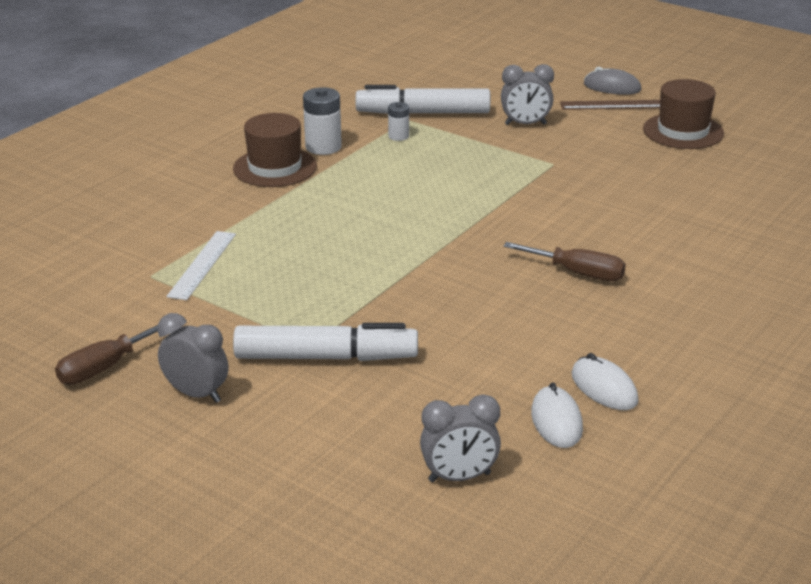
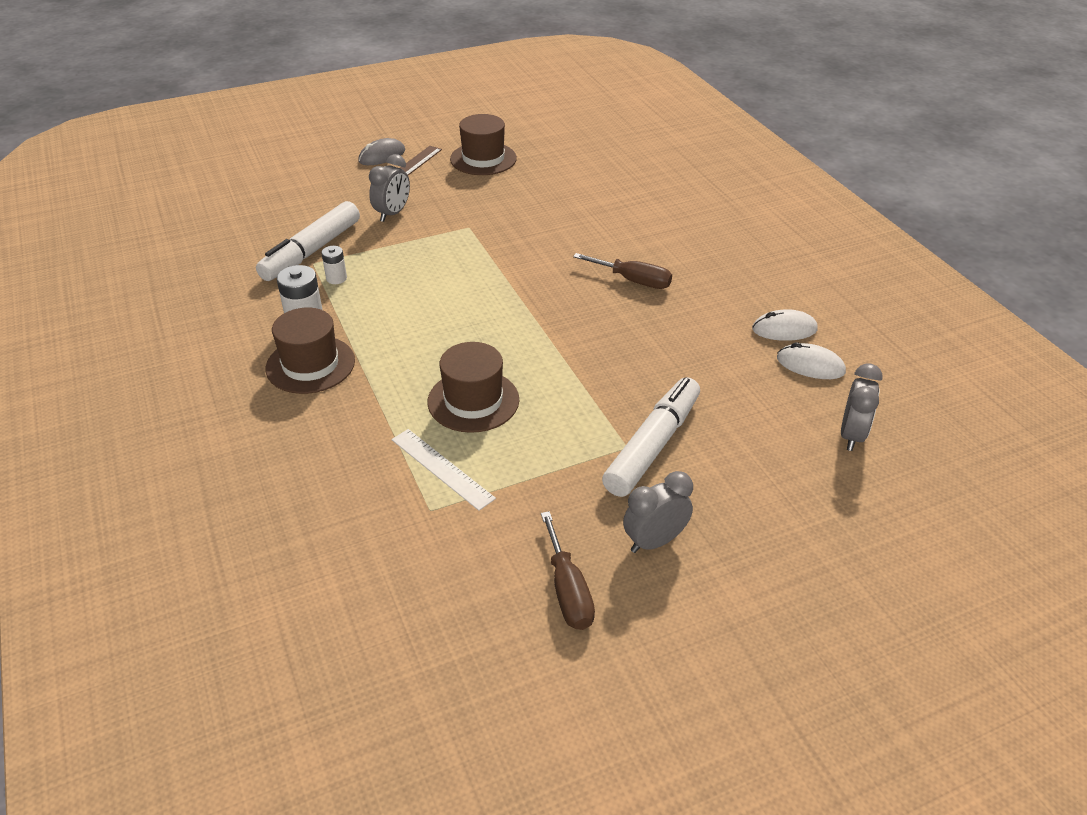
camera: 60 degrees left, 10 degrees up
(300, 250) = (473, 401): none -> brown hat
(578, 273) = (633, 281): brown screwdriver -> brown screwdriver turned 60 degrees clockwise

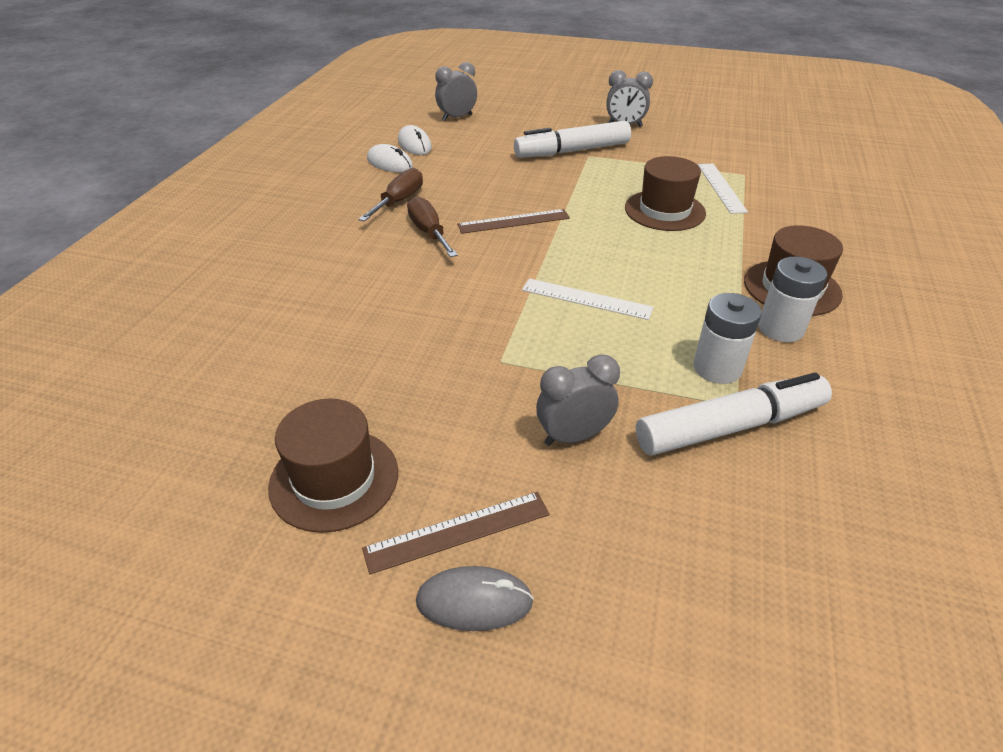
camera: 140 degrees left, 0 degrees up
(336, 278) = (717, 368): white battery -> white battery, size x1.70
(458, 284) = (586, 299): none -> white ruler
(568, 590) = (690, 128): brown screwdriver -> brown screwdriver (399, 201)
(587, 322) = (513, 221): none -> brown ruler

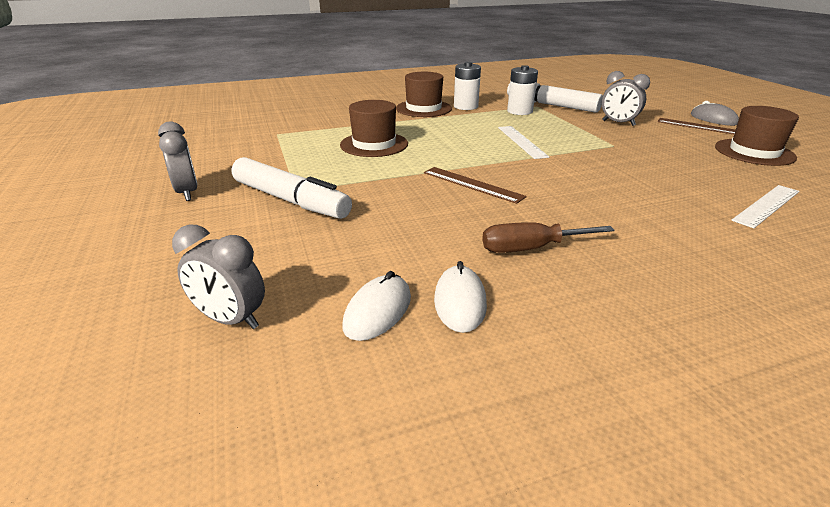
camera: 125 degrees left, 10 degrees down
(429, 232) = (550, 210): brown screwdriver -> none
(721, 187) = (310, 136): white ruler -> white ruler (767, 205)

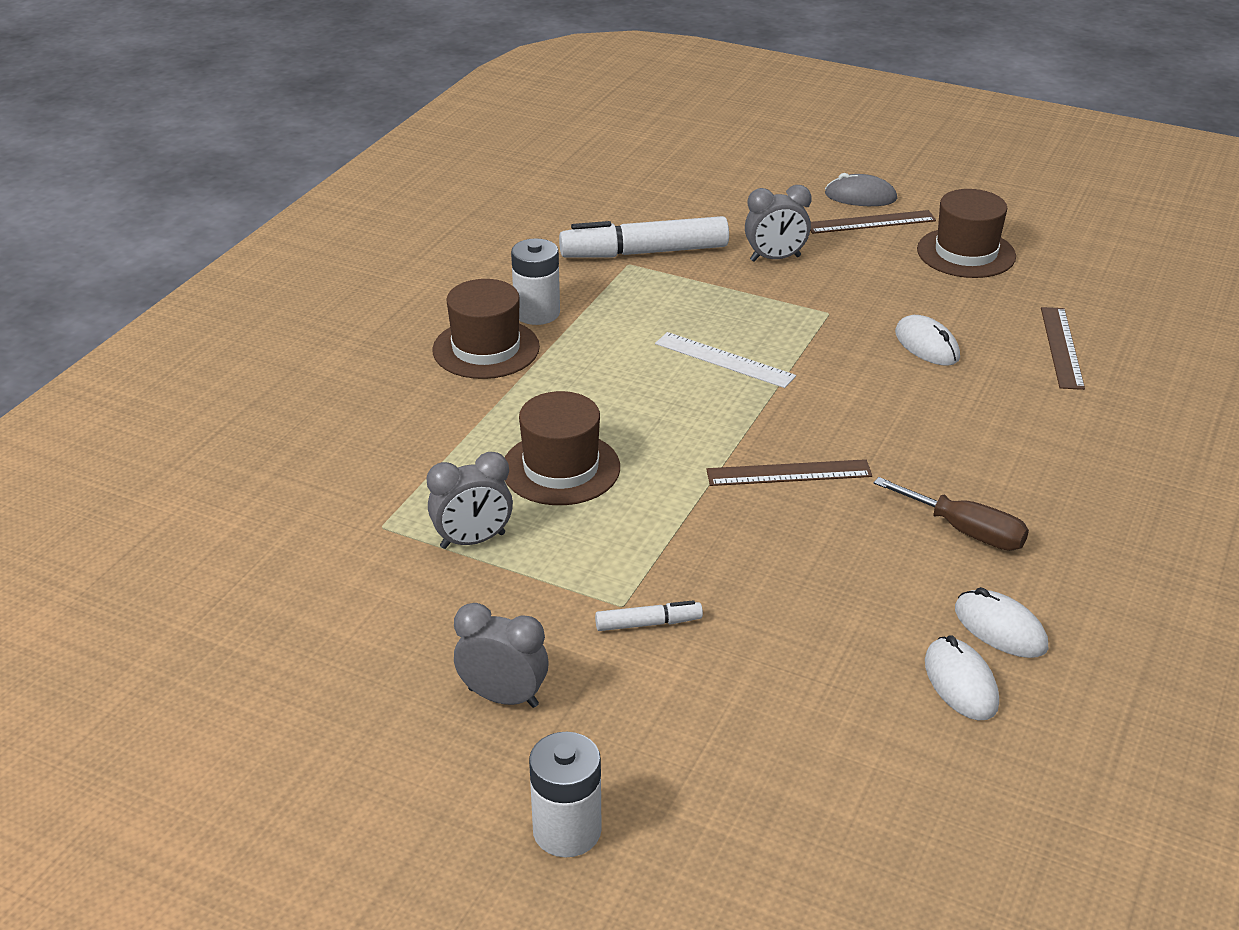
camera: 45 degrees left, 5 degrees up
(231, 320) = (873, 779): grey clock -> grey clock (473, 541)
(290, 200) = (648, 623): white marker -> white marker, size x0.46
(519, 111) = (626, 289): white battery -> white battery (567, 830)
(530, 248) = (965, 531): brown screwdriver -> brown screwdriver turned 90 degrees counterclockwise
(656, 173) = (927, 345): none -> white mouse
(767, 205) = (1062, 347): white ruler -> brown ruler

